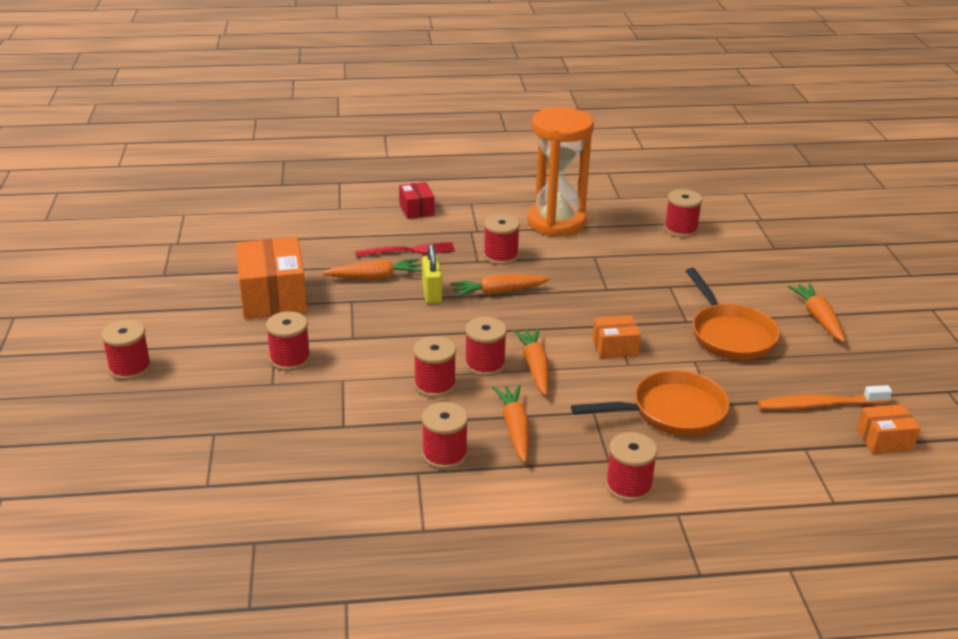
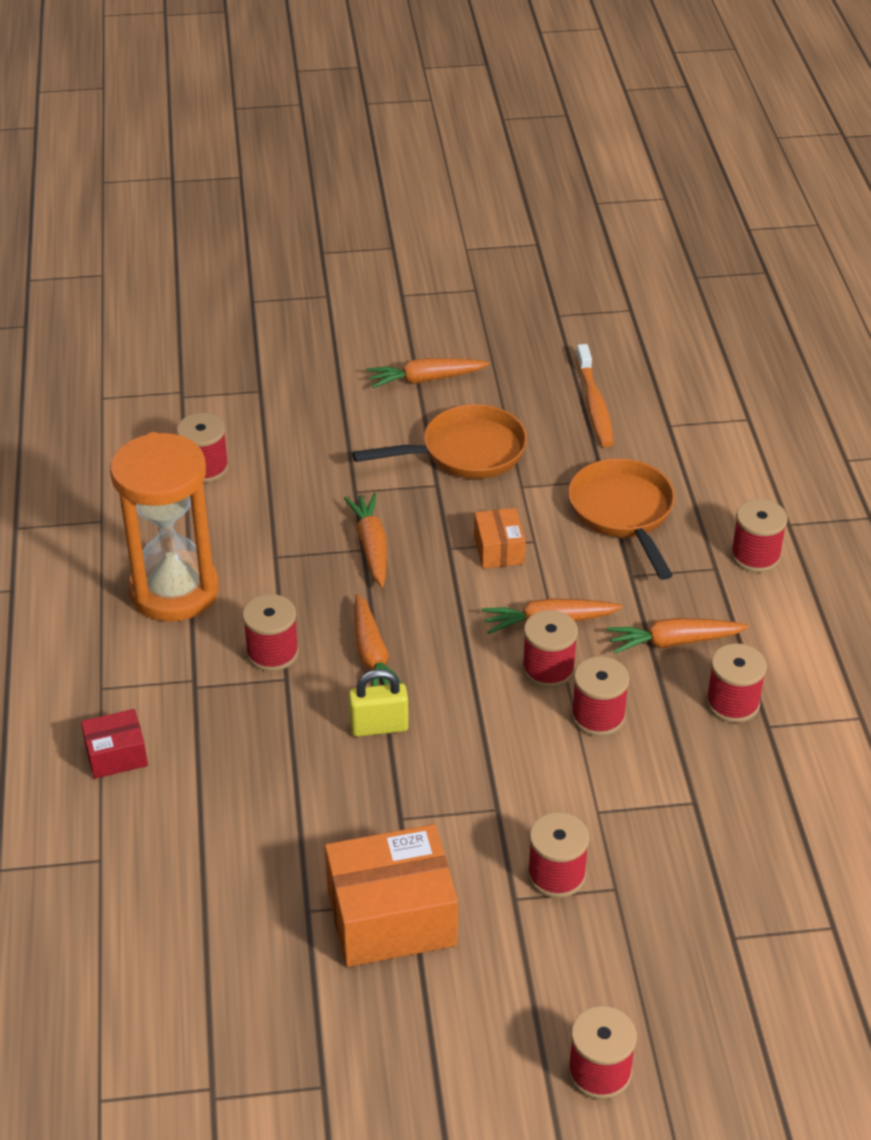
camera: 90 degrees left, 10 degrees up
(375, 277) = (332, 795): orange carrot -> orange carrot (371, 546)
(409, 250) = (253, 758): red fork -> none
(884, 440) = (646, 371): orange box -> none

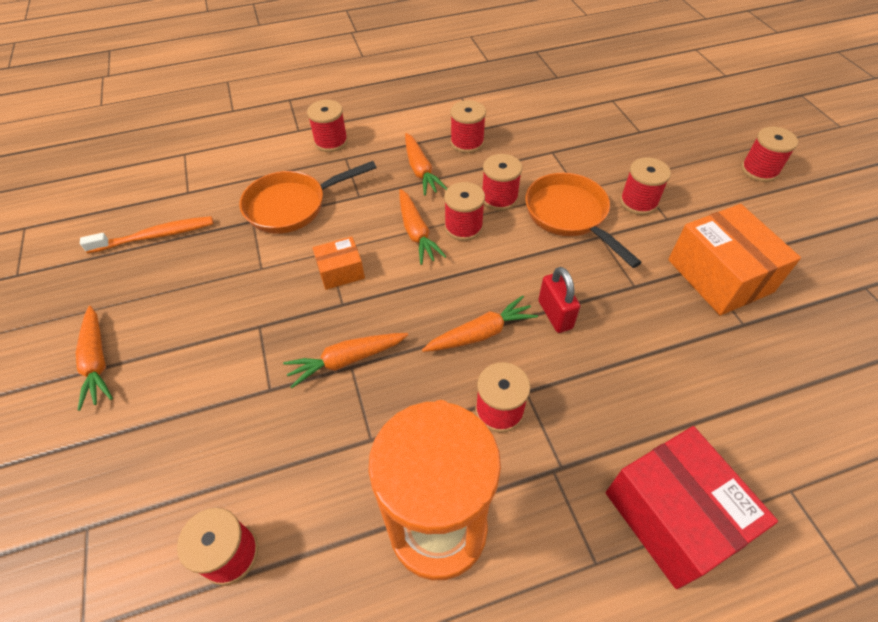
camera: 100 degrees left, 10 degrees up
(116, 755) = (673, 516): red box -> red box, size x1.91
(379, 727) = (555, 314): yellow padlock -> red padlock
(465, 452) = (214, 312): orange pan -> orange pan (569, 216)

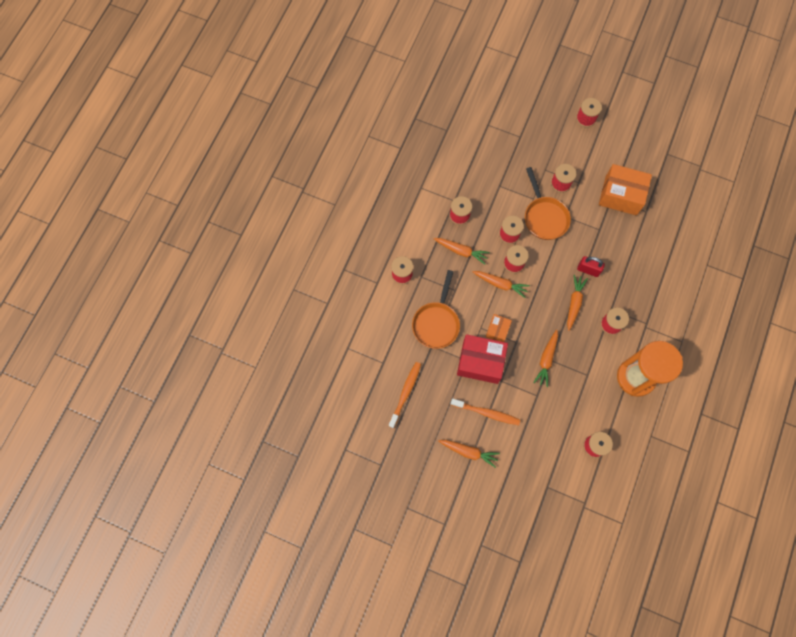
camera: 50 degrees left, 20 degrees up
(186, 342) = (486, 413): none -> orange toothbrush
(569, 216) = (544, 217): orange pan -> orange pan turned 120 degrees counterclockwise
(673, 516) = (687, 306): red box -> red box (480, 362)

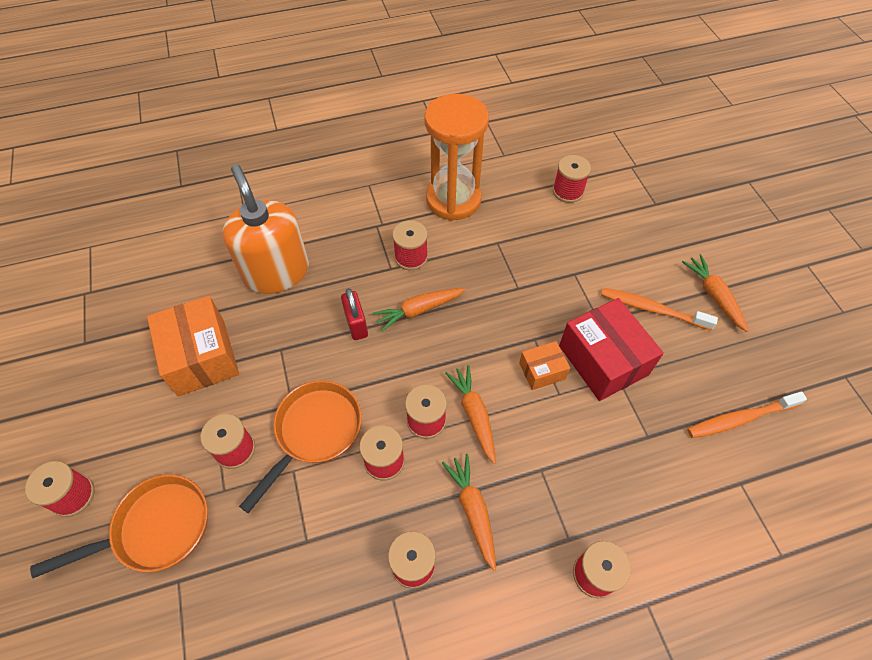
camera: 130 degrees left, 15 degrees down
(436, 323) = (612, 456): orange pan -> orange pan (155, 529)
(486, 413) = (652, 309): orange toothbrush -> orange toothbrush turned 45 degrees counterclockwise
(546, 359) = (522, 292): orange carrot -> none
(650, 255) = (276, 272): none -> orange soap dispenser

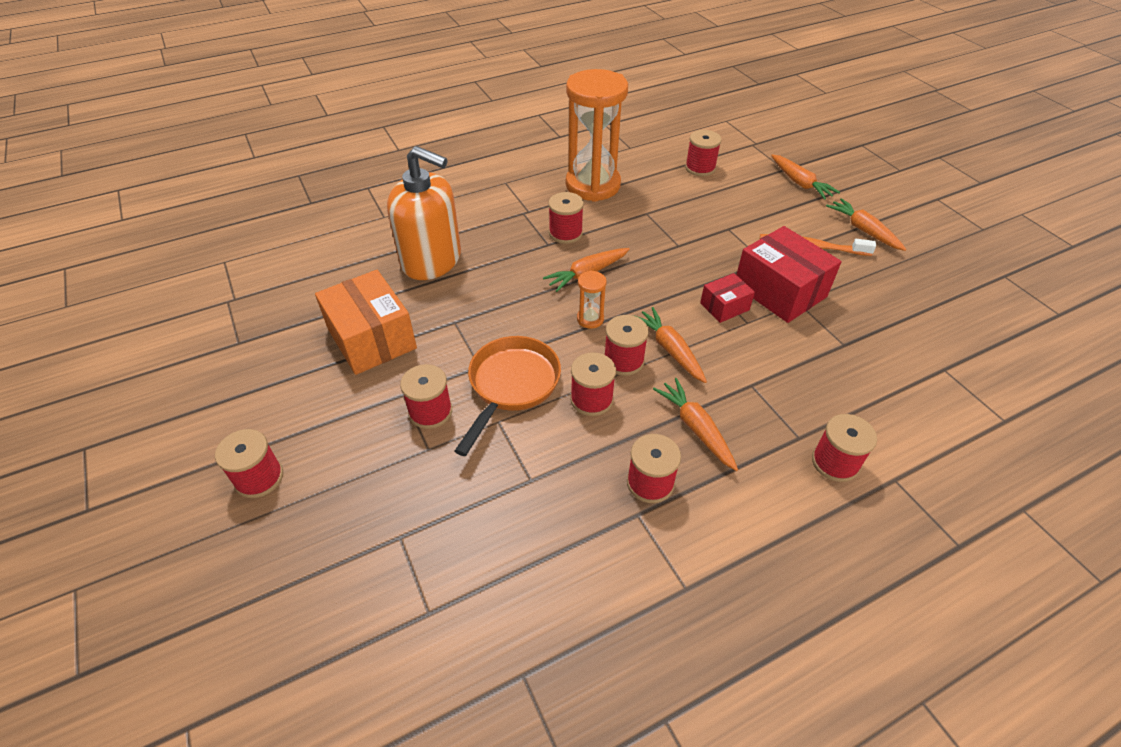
camera: 10 degrees left, 10 degrees down
(155, 529) = (361, 494): orange pan -> none
(276, 272) = (431, 260): orange soap dispenser -> orange soap dispenser turned 150 degrees clockwise
(356, 324) = (527, 292): red padlock -> none
(407, 366) = (590, 319): none -> orange hourglass
(542, 371) = (724, 306): orange box -> red box
(666, 224) = (800, 183): none -> orange carrot
(740, 418) = (924, 319): orange toothbrush -> none

